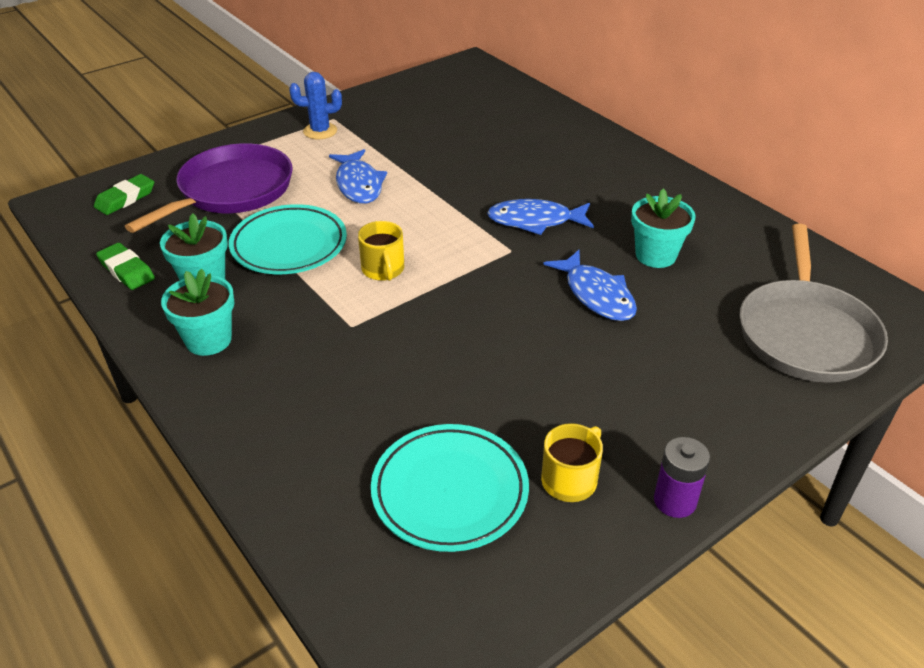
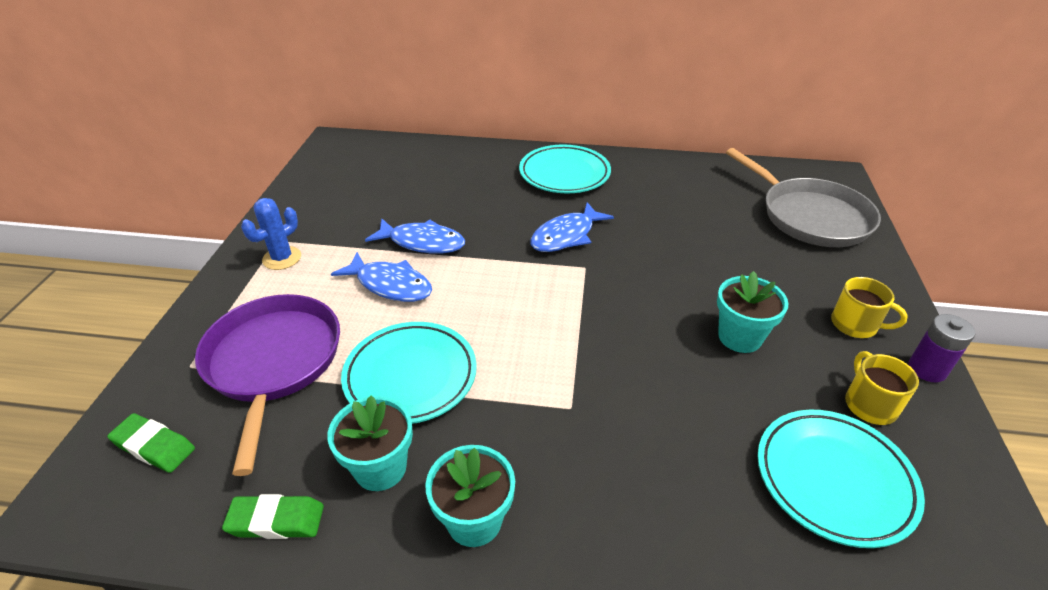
camera: 45 degrees left, 0 degrees up
(125, 198) = (154, 446): green eraser -> green eraser turned 60 degrees counterclockwise
(383, 270) = (521, 343): yellow mug -> yellow mug (855, 325)
(596, 295) = (682, 264): blue fish -> blue fish (422, 242)
(616, 174) = (564, 174): none -> turquoise plate
(655, 255) = (670, 216): turquoise flower pot -> turquoise flower pot (740, 337)

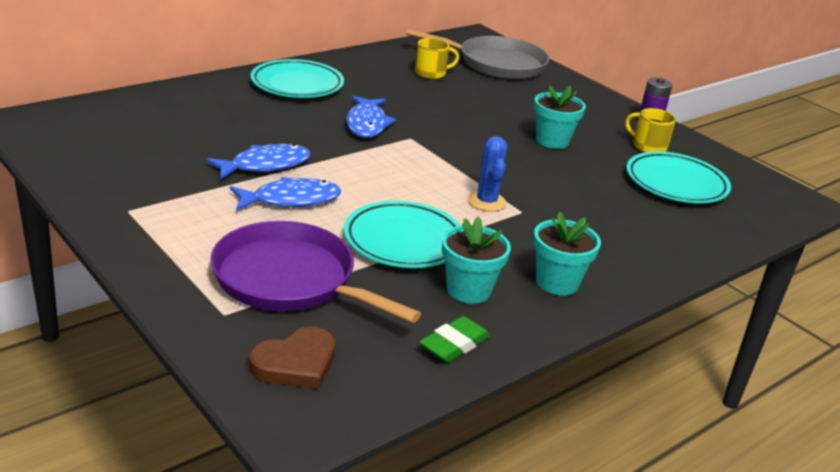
camera: 50 degrees left, 10 degrees down
(154, 446) = (296, 363): green eraser -> brown heart
(282, 258) = (159, 220): blue cactus -> blue cactus (486, 202)
(855, 325) = (595, 113): yellow mug -> yellow mug (431, 73)

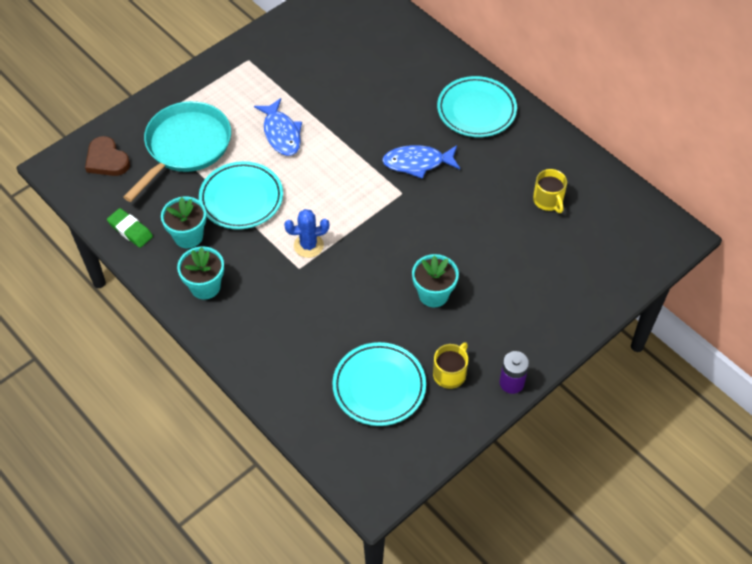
camera: 90 degrees right, 25 degrees up
(265, 165) = (327, 113): blue fish -> none
(289, 279) = (186, 146): purple pan -> turquoise pan
(497, 64) = (601, 253): grey pan -> none

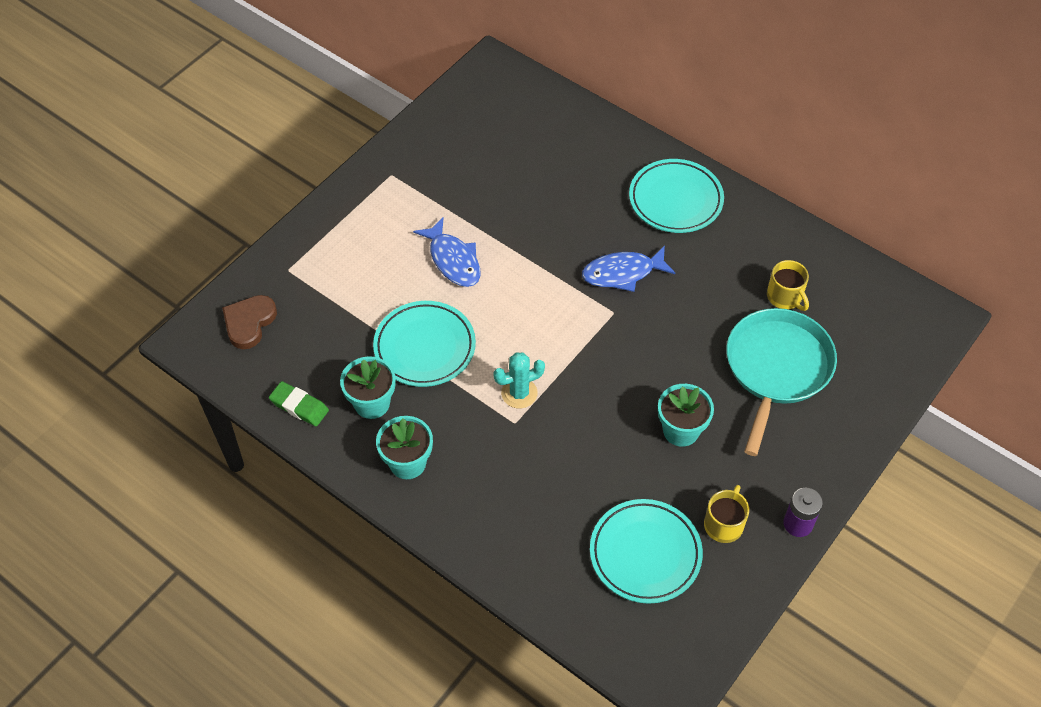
camera: 10 degrees left, 0 degrees up
(107, 160) = (249, 323): brown heart -> brown heart turned 75 degrees clockwise
(186, 146) = (341, 292): turquoise pan -> turquoise pan (776, 368)
(308, 245) = (519, 393): blue cactus -> turquoise cactus

